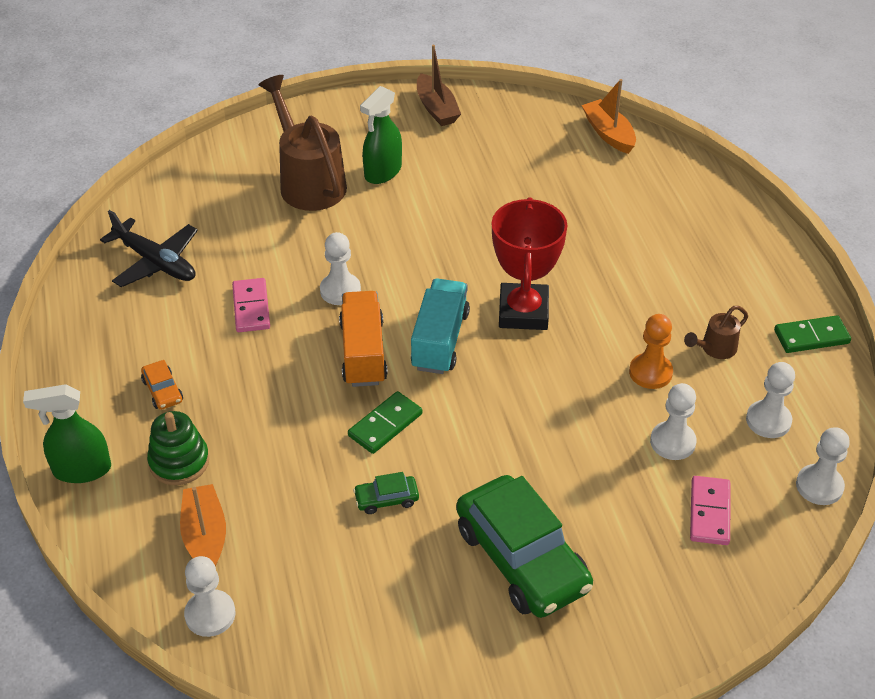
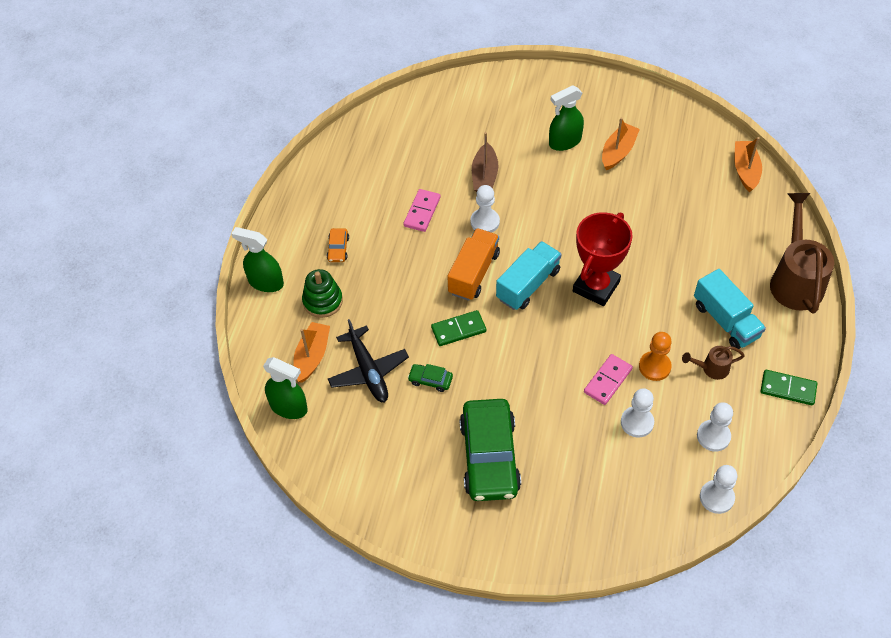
camera: 30 degrees right, 10 degrees up
(155, 262) = (381, 155): black plane -> black plane (368, 370)
(210, 614) = (289, 407): white pawn -> green spray bottle
(308, 182) = (510, 131): brown watering can -> brown watering can (795, 280)
(436, 108) = (632, 104): brown boat -> brown boat (484, 176)
(453, 162) = (618, 152): none -> orange boat
(695, 292) = (725, 320): none -> turquoise truck
(709, 512) = (629, 481): pink domino -> pink domino (608, 381)

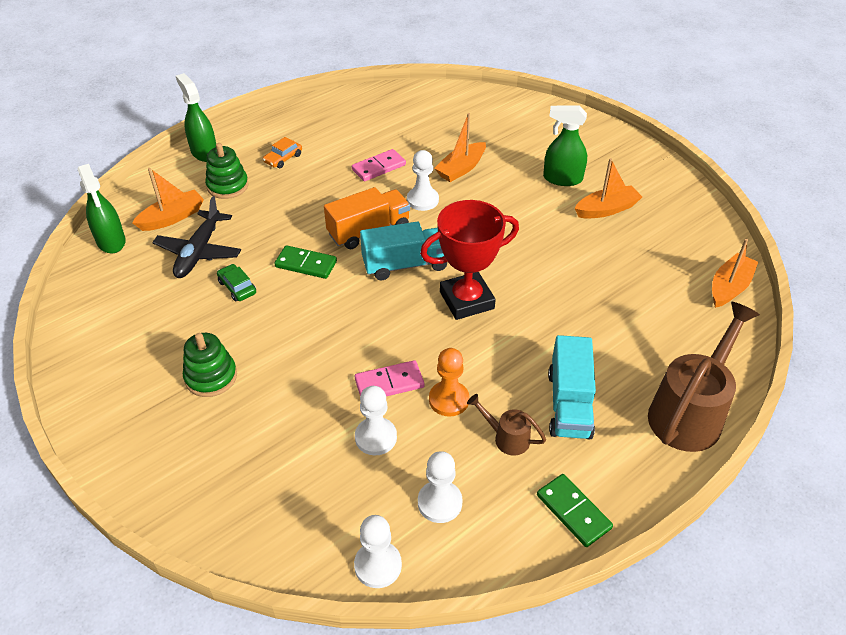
camera: 35 degrees right, 10 degrees down
(484, 176) = (461, 168): brown boat -> orange boat
(489, 456) = (211, 377): green car -> green stacking toy

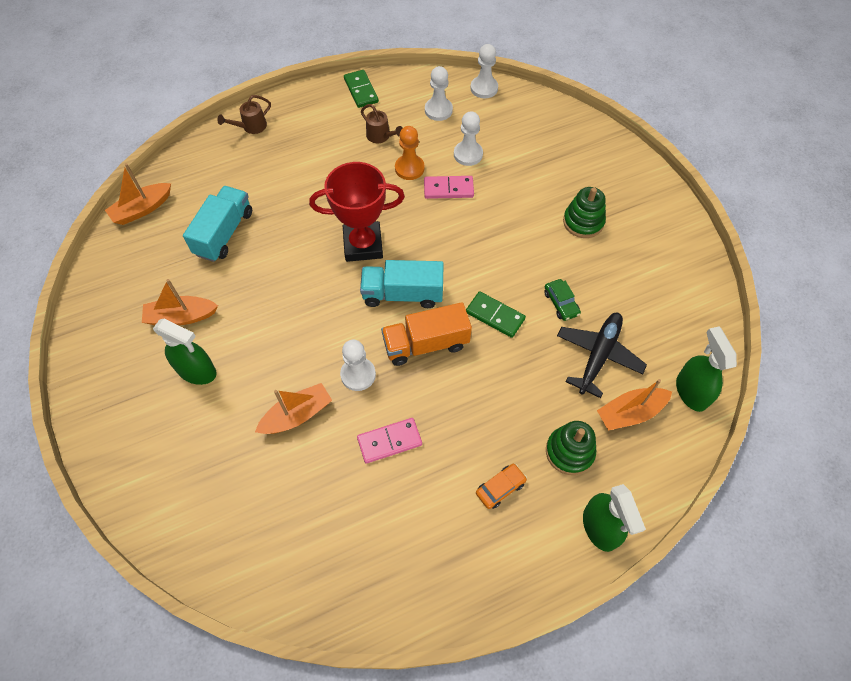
camera: 165 degrees left, 15 degrees up
(569, 404) = (327, 148): turquoise truck -> turquoise truck (224, 233)
(689, 413) = (251, 127): brown watering can -> brown watering can, size x0.47

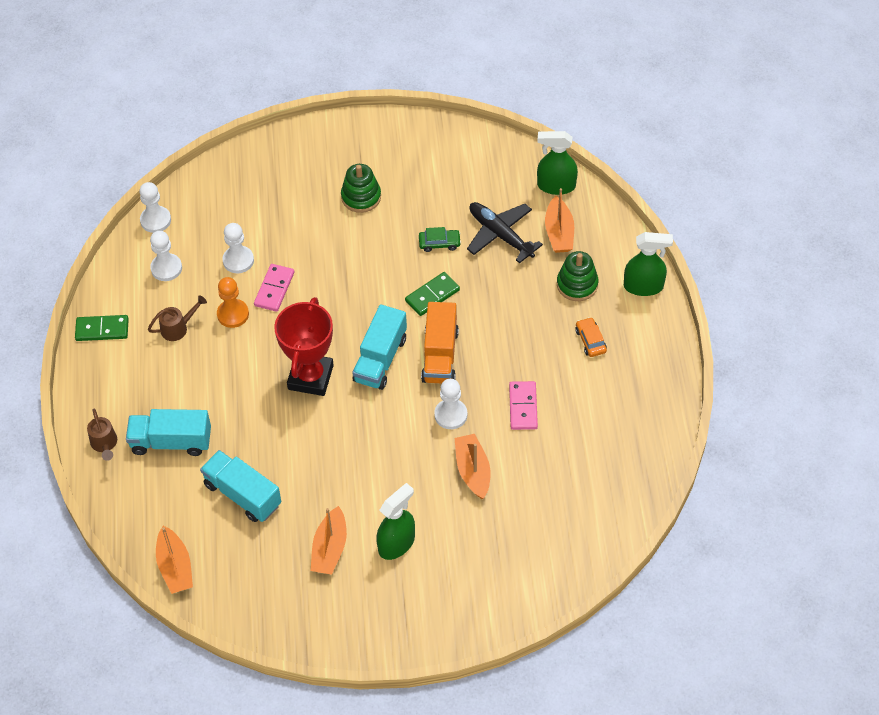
camera: 70 degrees left, 5 degrees down
(265, 168) = (171, 442): none -> turquoise truck

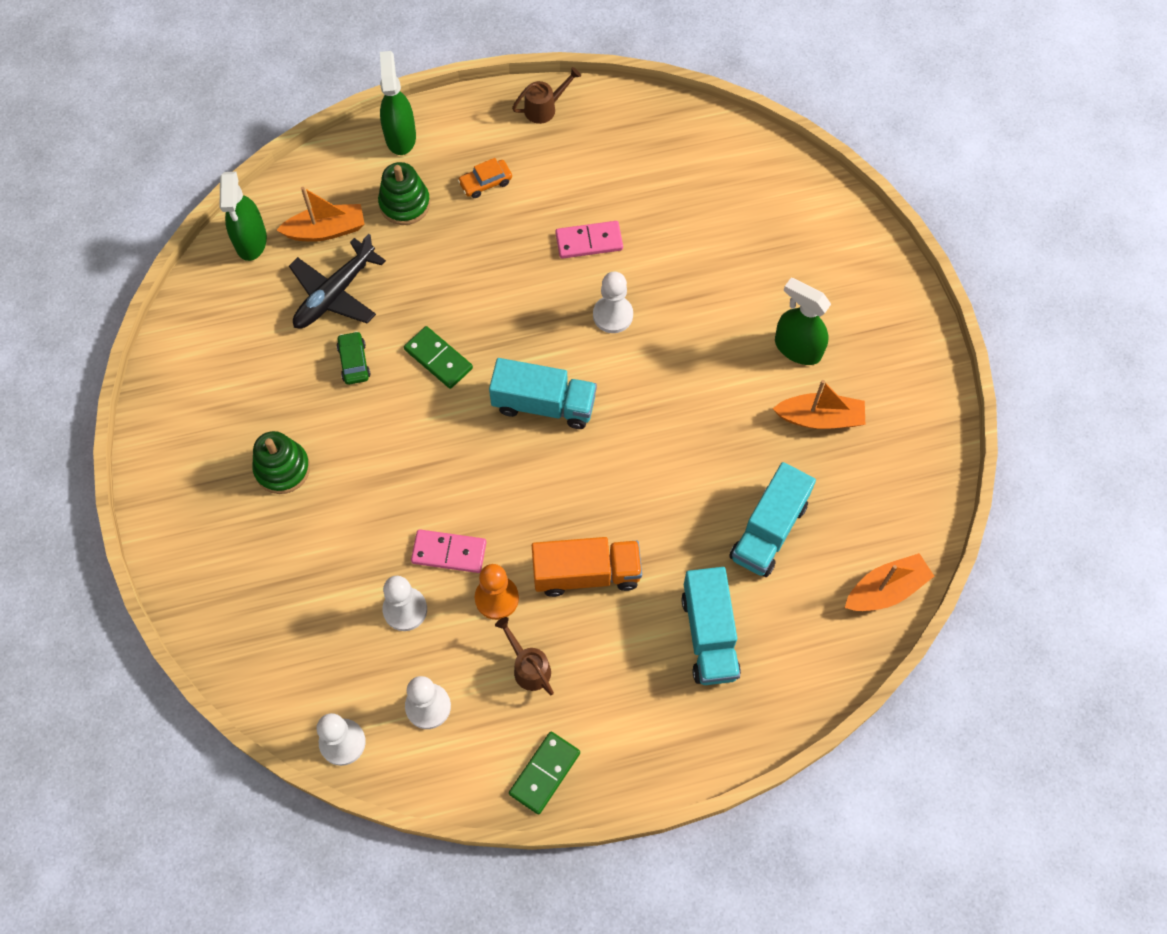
camera: 100 degrees left, 10 degrees up
(102, 329) = (544, 773): green domino -> green domino turned 45 degrees clockwise
(104, 444) = (728, 722): brown watering can -> brown watering can (544, 108)
(310, 377) = (583, 482): red trophy -> none
(440, 355) = (528, 338): orange truck -> orange truck (586, 573)
(473, 471) = (685, 282): orange boat -> none

